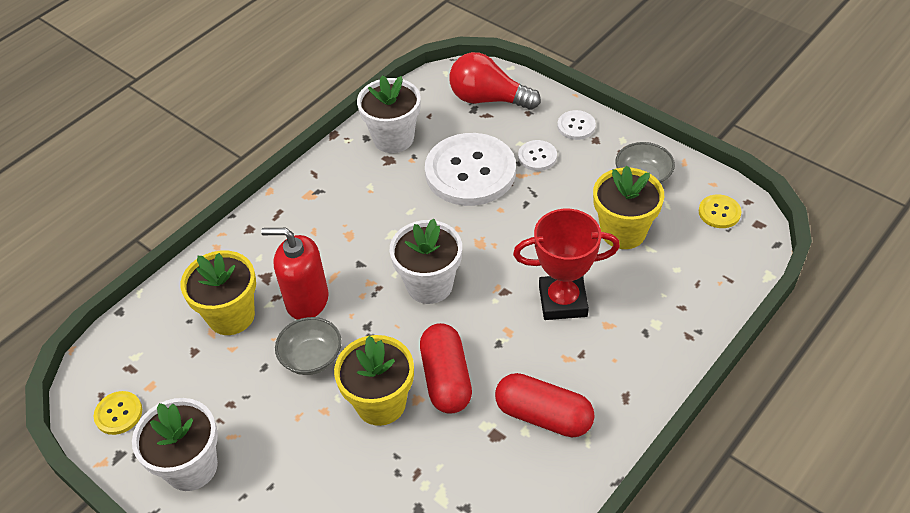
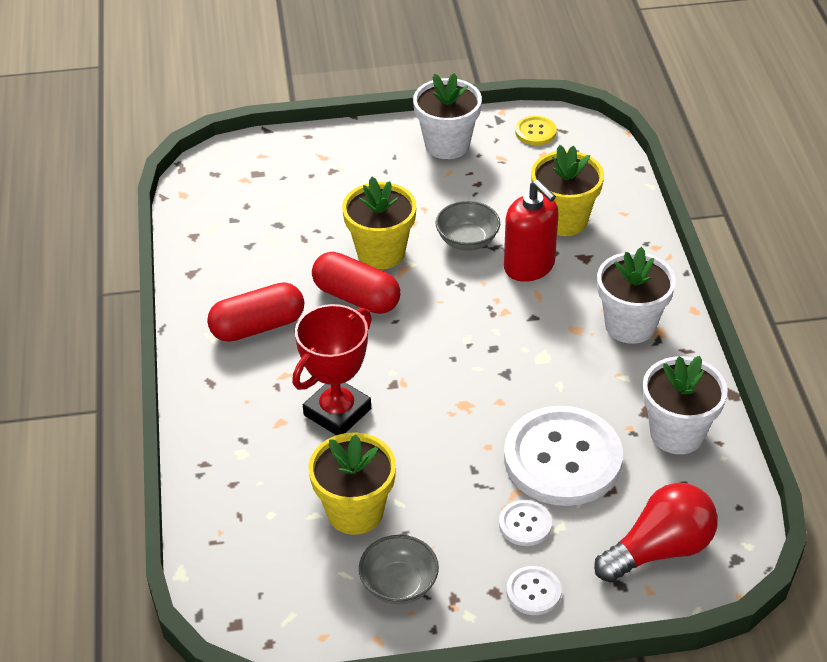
camera: 130 degrees right, 5 degrees down
(307, 300) = (529, 266): red soap dispenser -> red soap dispenser turned 90 degrees clockwise
(429, 285) = (457, 343): white flower pot -> white flower pot (630, 325)
(719, 212) = (285, 606): yellow button -> none

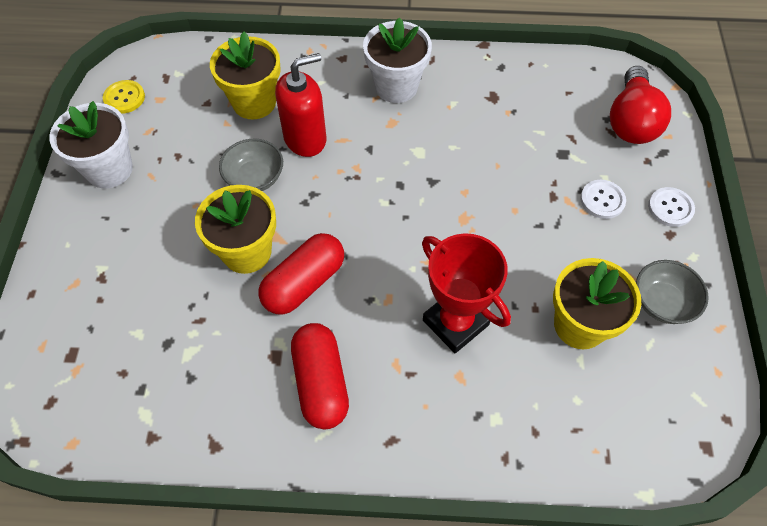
camera: 80 degrees left, 15 degrees up
(562, 458) = (535, 161): white button -> none
(660, 549) = (631, 121): red light bulb -> red light bulb turned 150 degrees counterclockwise
(677, 433) = (518, 85): white flower pot -> none

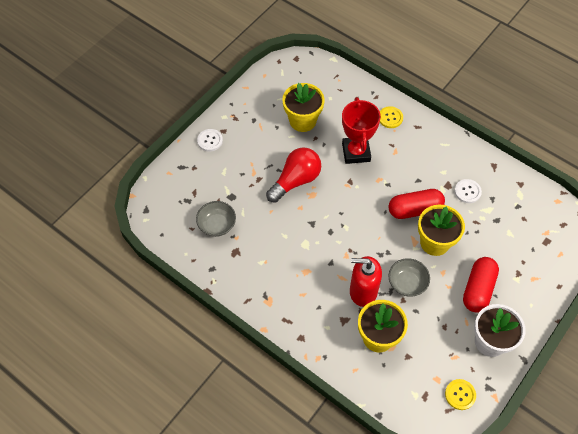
camera: 145 degrees left, 0 degrees up
(321, 382) = (433, 163): red capsule -> red capsule (478, 289)
(396, 86) = (284, 294): white flower pot -> none
(449, 427) = (390, 118): none -> yellow button
(602, 200) = (237, 163): white button -> white button (467, 191)
(631, 121) = (178, 191): red light bulb -> red light bulb (296, 180)
(662, 302) = (258, 108): grey bowl -> grey bowl (217, 225)

